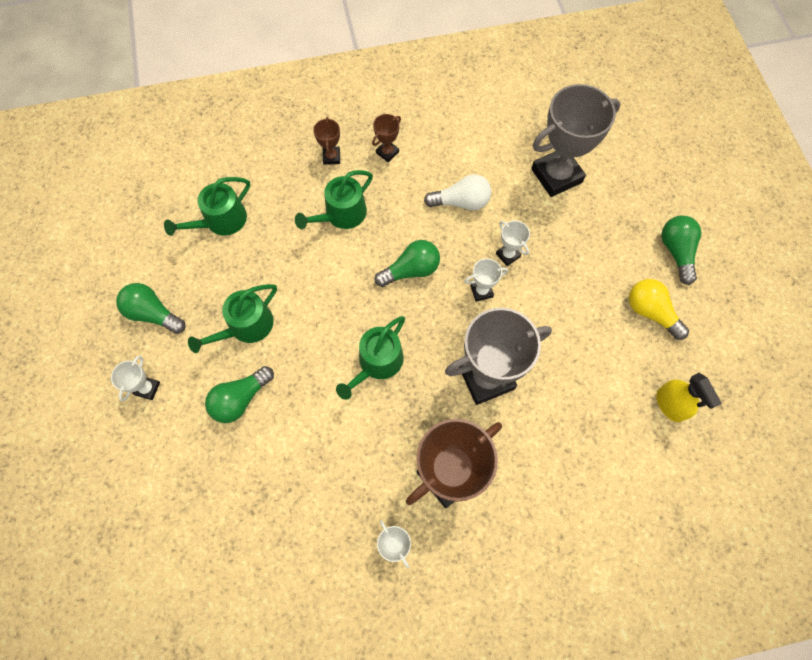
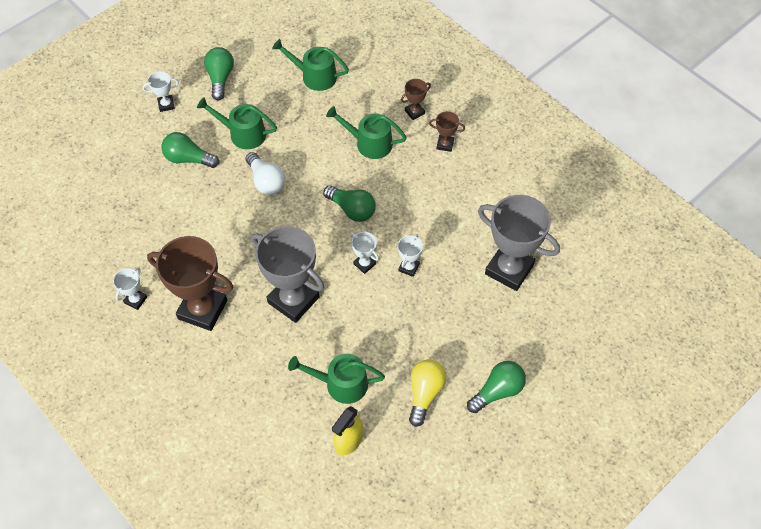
camera: 60 degrees right, 10 degrees down
(377, 363) = (263, 224): green watering can -> green watering can (341, 384)
(461, 202) = (435, 214): white light bulb -> white light bulb (266, 181)

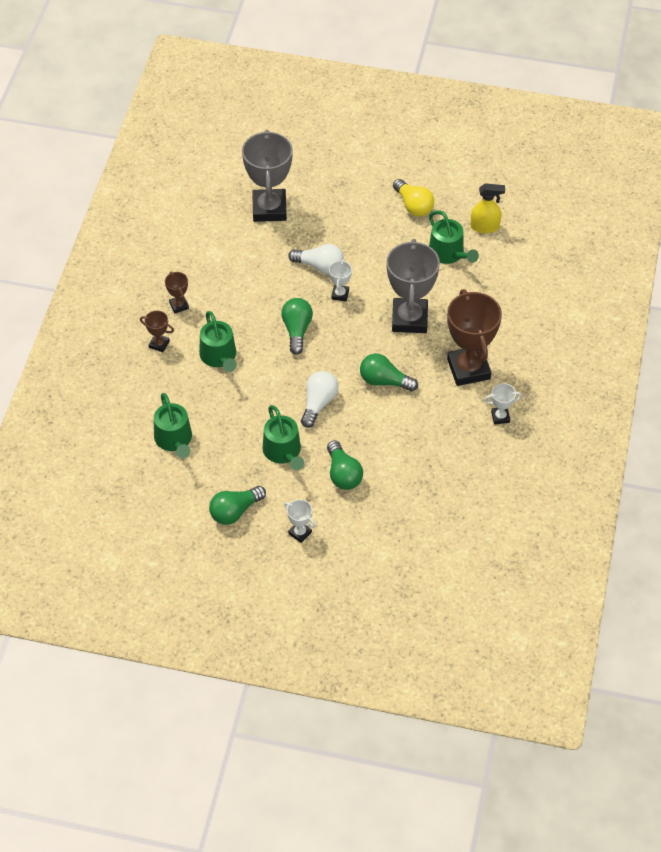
camera: 125 degrees left, 5 degrees down
(409, 267) = (319, 266): white trophy -> white light bulb
(424, 394) = (413, 205): yellow light bulb -> yellow light bulb turned 105 degrees counterclockwise
(497, 391) = (375, 170): green light bulb -> green light bulb (384, 381)

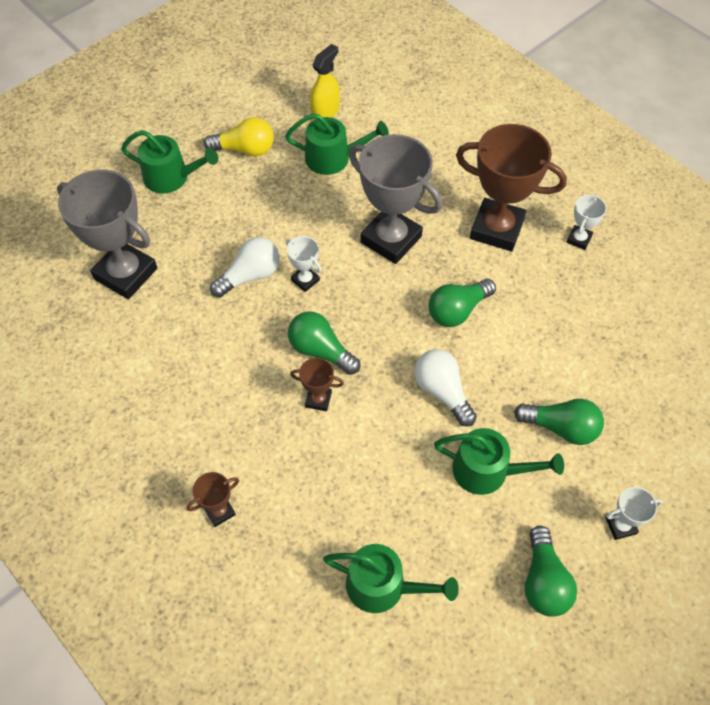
camera: 55 degrees left, 5 degrees up
(179, 306) = (179, 452): brown trophy -> brown trophy (318, 400)
(219, 356) = (293, 454): green watering can -> green watering can (171, 177)

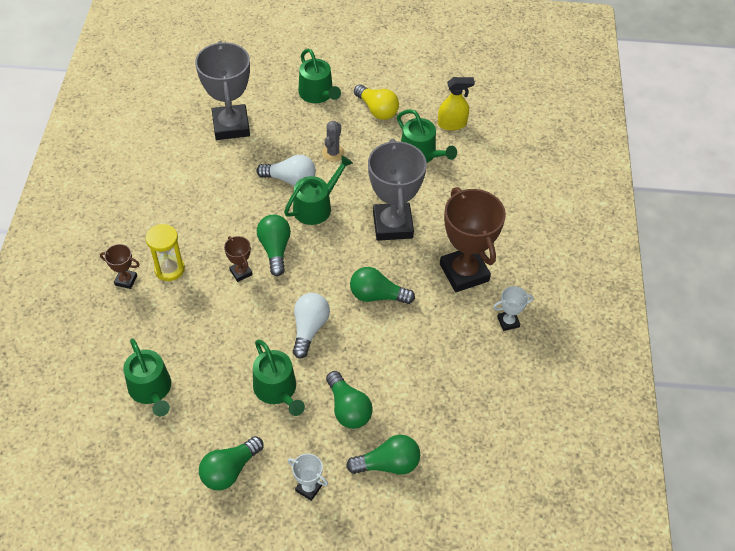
camera: 45 degrees right, 5 degrees down
(248, 460) = (169, 269): none -> yellow hourglass
(257, 219) = (333, 153): none -> grey cactus
(305, 280) = (316, 206): white trophy -> green watering can
(648, 441) = (388, 464): none -> green light bulb

